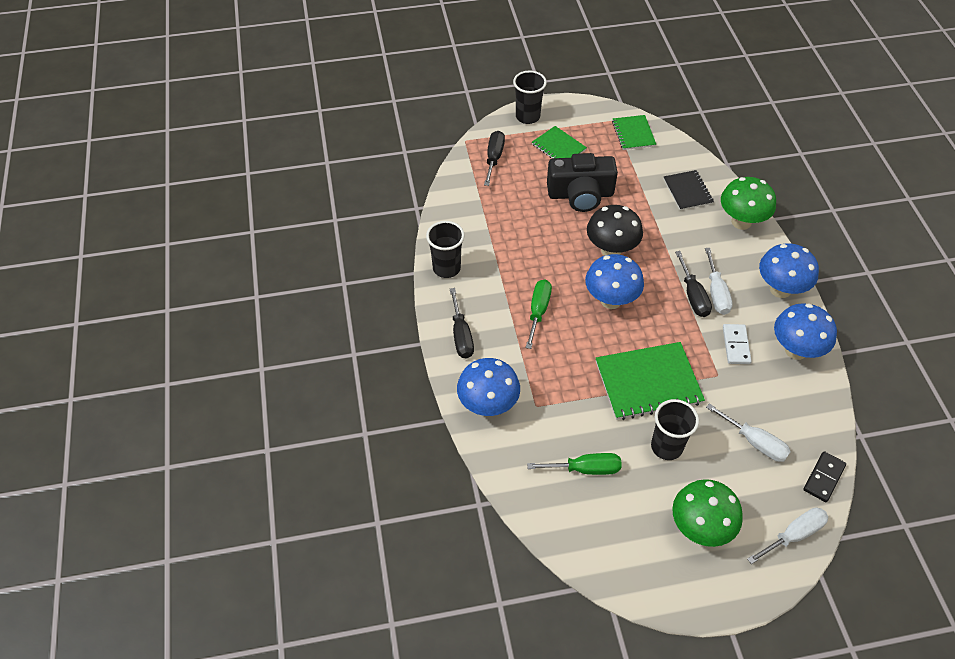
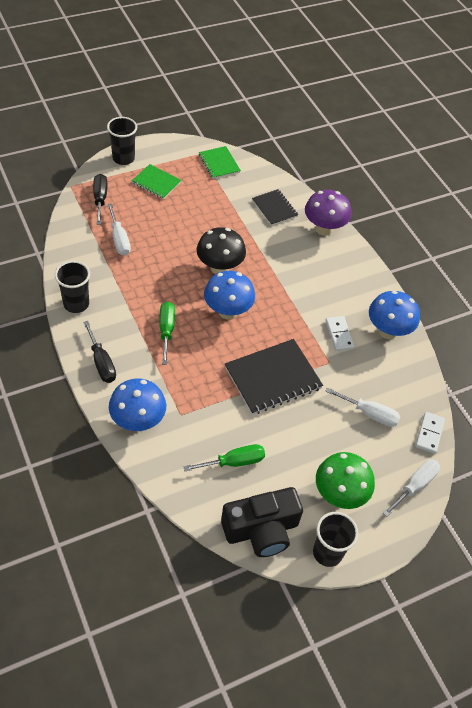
camera: 20 degrees left, 0 degrees up
(580, 194) = (183, 222): black camera -> black camera (261, 530)
(648, 382) = (273, 378): green notebook -> black notebook
(666, 447) = (298, 430): black cup -> black cup (327, 553)
(693, 296) = (296, 297): black screwdriver -> none
(716, 293) = (315, 292): white screwdriver -> white screwdriver (119, 239)
(741, 222) = (323, 229): green mushroom -> purple mushroom
(780, 289) = (366, 282): blue mushroom -> none
(823, 477) = (429, 433): black domino -> white domino

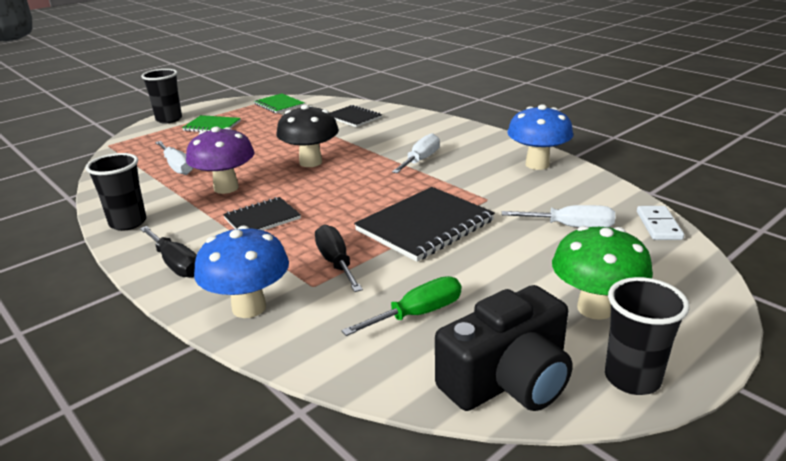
camera: 10 degrees left, 25 degrees down
(100, 199) = (146, 146): black screwdriver -> black screwdriver (336, 262)
(166, 330) = (262, 218): green screwdriver -> black notebook
(227, 311) = (336, 189): blue mushroom -> none
(323, 229) = (415, 119): purple mushroom -> purple mushroom (226, 188)
(339, 334) = (483, 178): white domino -> none
(415, 485) = (687, 273): white screwdriver -> white screwdriver (421, 160)

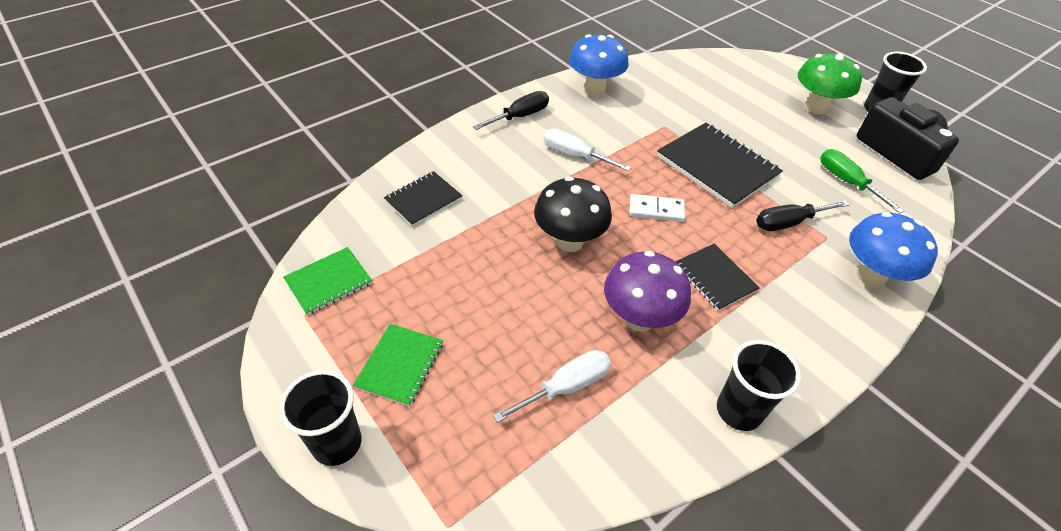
camera: 90 degrees left, 20 degrees up
(176, 264) = (818, 341): black screwdriver -> black screwdriver (520, 116)
(571, 227) = (710, 95): white screwdriver -> none
(658, 225) = (704, 60): white domino -> white domino (656, 210)

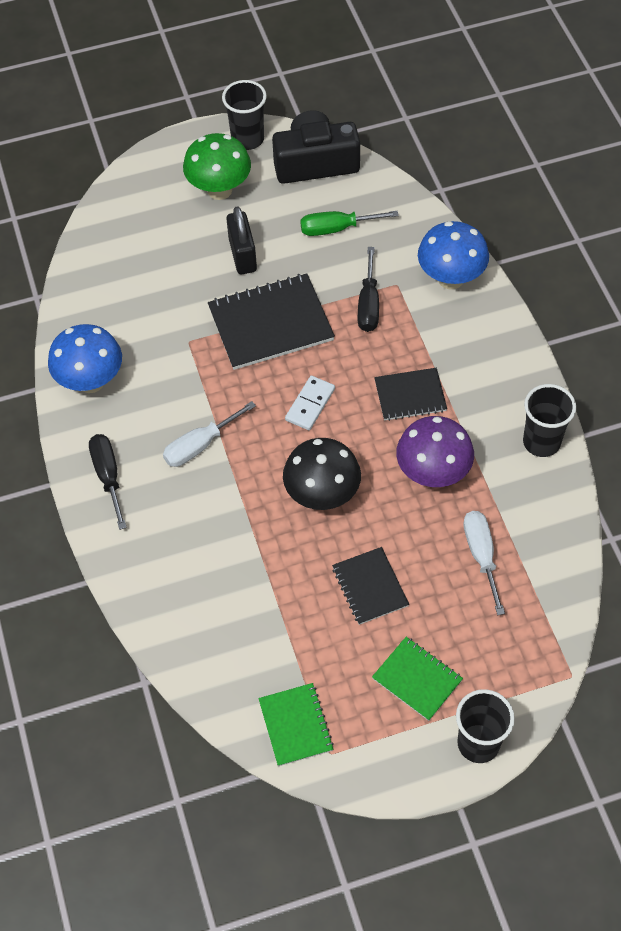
camera: 65 degrees left, 10 degrees up
(423, 200) = (210, 612): black notebook -> black notebook (370, 587)
(768, 134) = (242, 255): none -> black padlock

